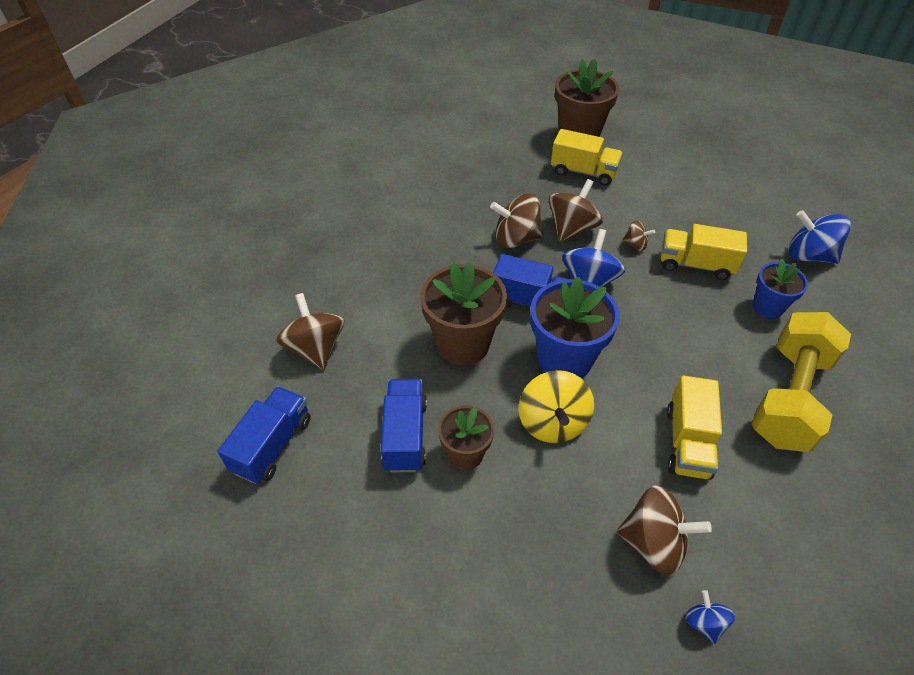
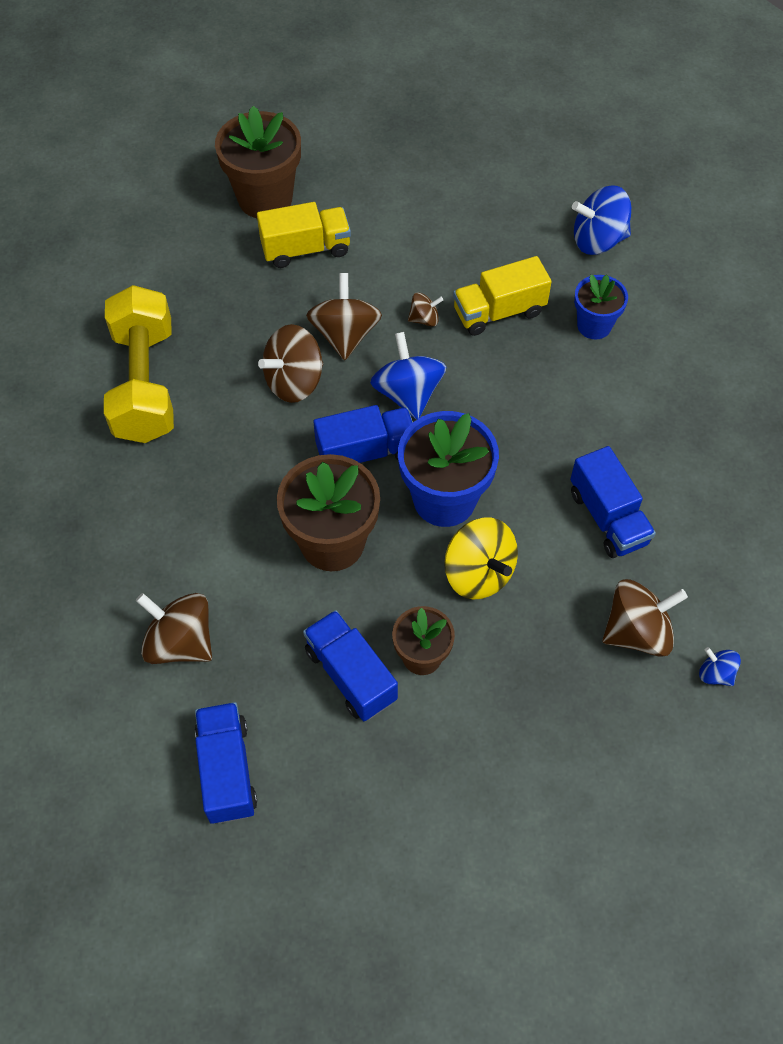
camera: 35 degrees left, 10 degrees up
(687, 442) = (607, 517): yellow truck -> blue truck
(789, 397) = (666, 417): yellow dumbbell -> yellow dumbbell (145, 384)

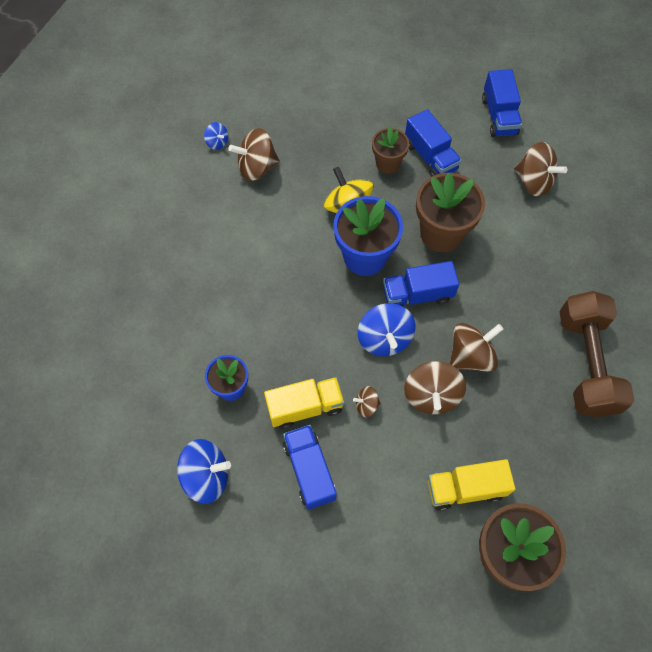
camera: 175 degrees left, 5 degrees up
(145, 384) = (585, 363): yellow dumbbell -> brown dumbbell
(607, 517) = (257, 236): blue truck -> blue truck (309, 471)

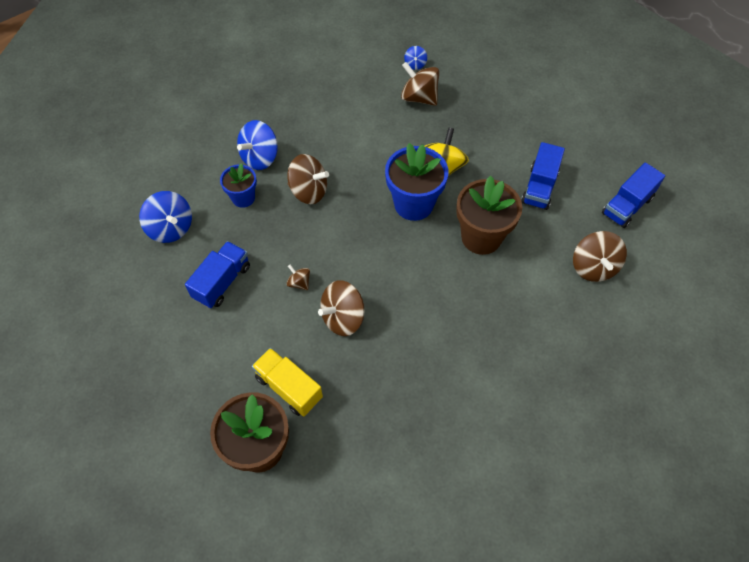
camera: 50 degrees right, 5 degrees down
(305, 407) = (265, 248): yellow truck -> none
(384, 339) = (360, 259): blue spinning top -> blue spinning top (260, 157)
(387, 163) = (504, 166): brown flower pot -> none
(417, 295) = (415, 256): blue truck -> none
(470, 356) = (398, 322): brown spinning top -> brown spinning top (309, 191)
(585, 363) = (467, 406): brown dumbbell -> none

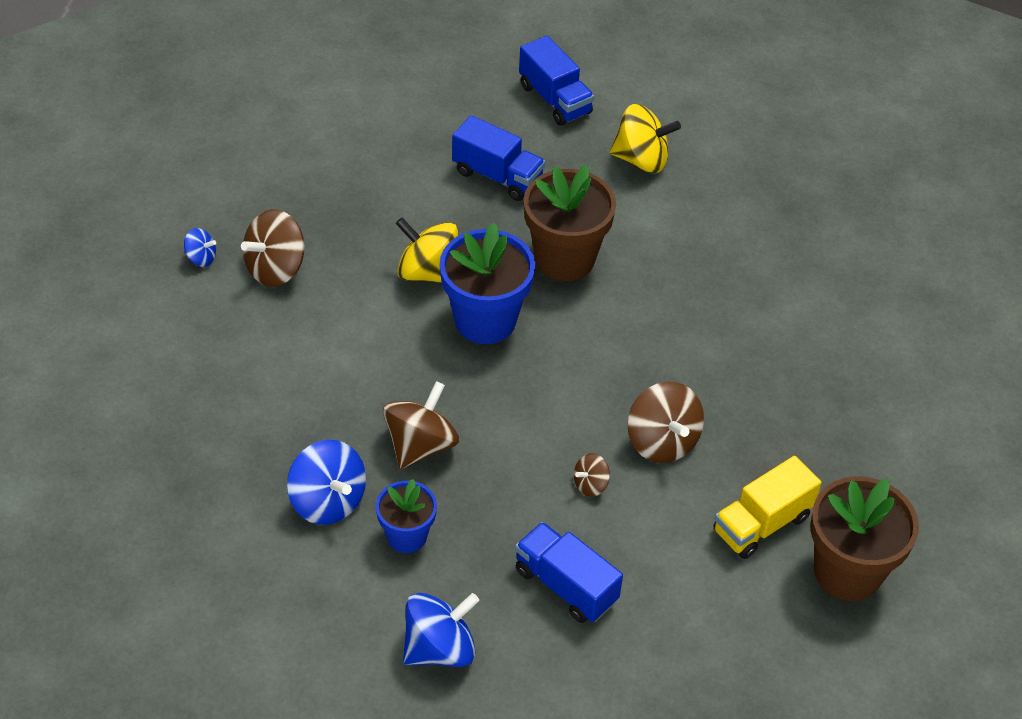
camera: 80 degrees left, 10 degrees down
(593, 267) = (641, 159): brown spinning top -> yellow spinning top

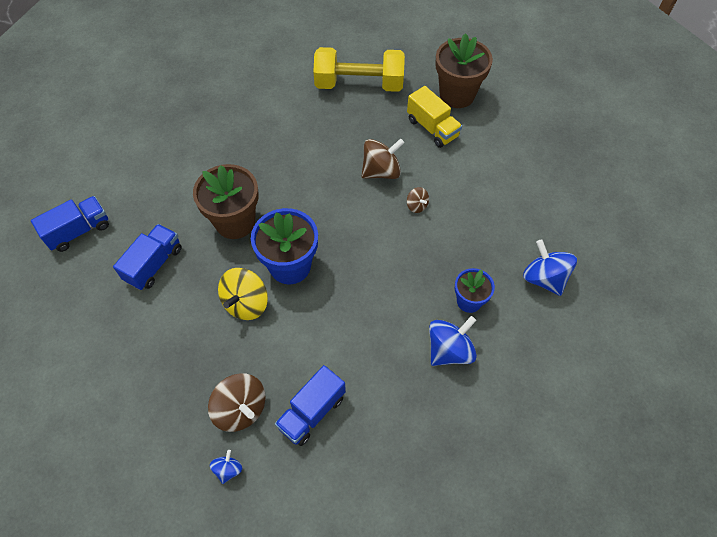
camera: 90 degrees left, 10 degrees up
(420, 445) = (397, 298): brown spinning top -> none
(566, 585) = (489, 217): blue truck -> blue truck (312, 412)
(641, 159) = (146, 180): yellow spinning top -> none
(860, 422) = (359, 84): none -> yellow dumbbell

